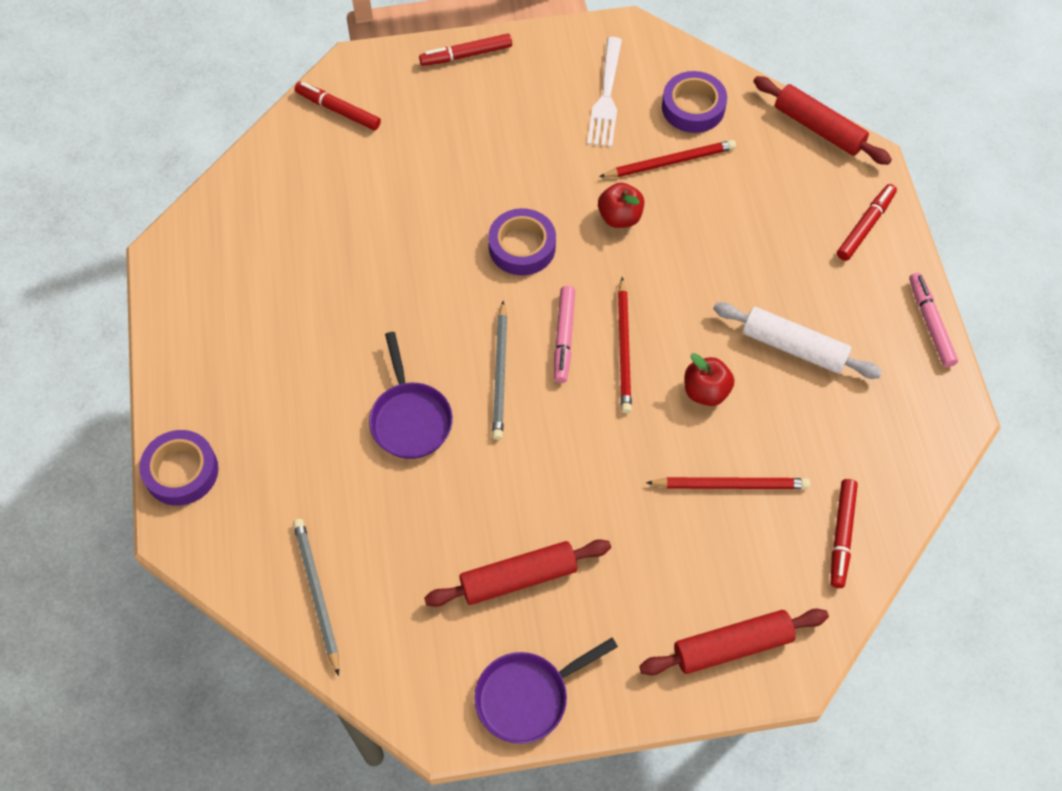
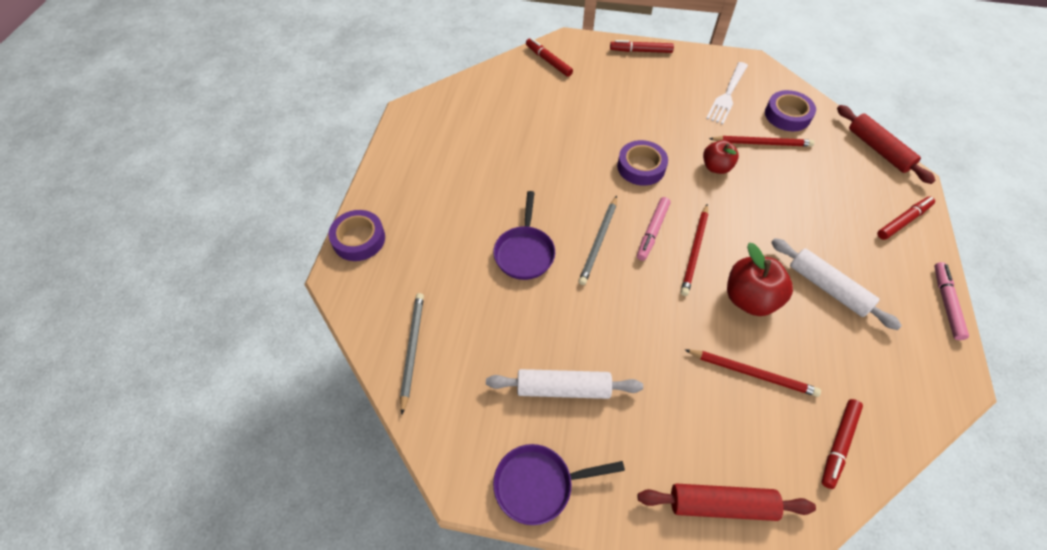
camera: 20 degrees right, 5 degrees down
(518, 578) = (563, 388): red rolling pin -> white rolling pin
(706, 391) = (749, 299): red apple -> red apple, size x1.54

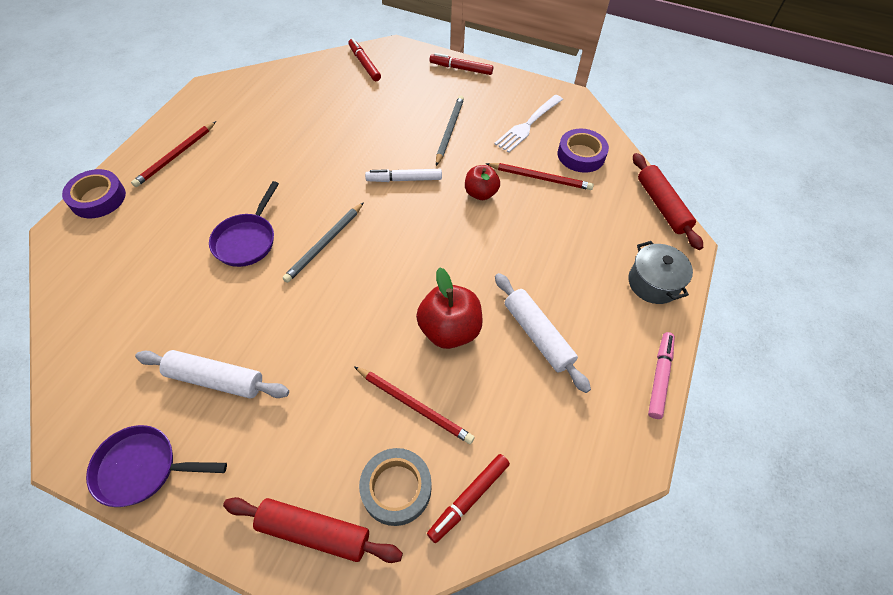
camera: 10 degrees right, 0 degrees up
(412, 350) = (92, 311): grey pencil -> grey pencil (449, 131)
(641, 167) = (404, 179): purple tape -> white marker
(652, 231) = (383, 244): pink marker -> none
(695, 251) = (417, 271): red pencil -> red pencil (176, 156)
(773, 450) = (396, 488): none -> grey tape
(903, 221) = (653, 283): red marker -> grey pot

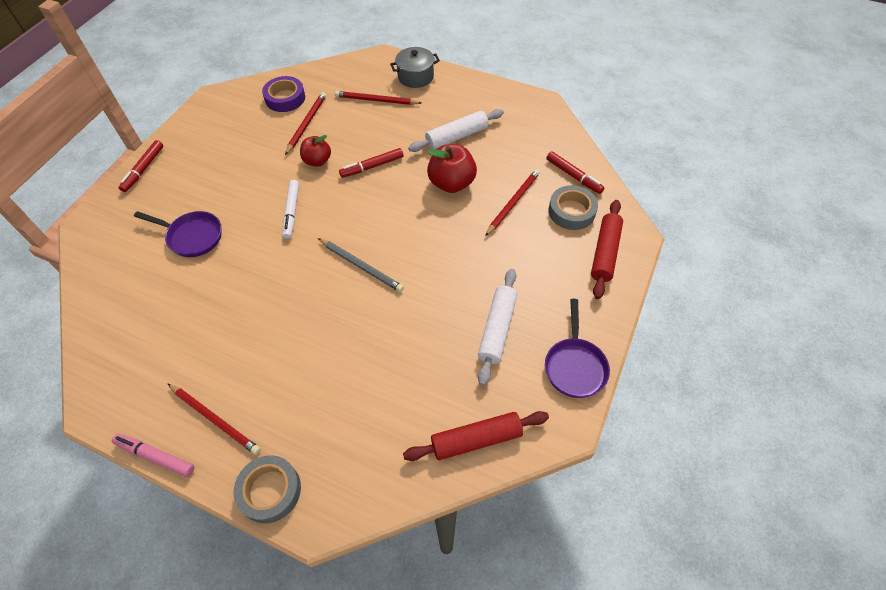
camera: 85 degrees left, 0 degrees up
(98, 198) = (270, 491): purple tape -> grey tape
(247, 240) = (350, 328): purple pan -> purple pan (192, 236)
(364, 64) = (105, 250): red marker -> red marker (372, 167)
(449, 131) = (234, 180): grey pencil -> none
(528, 124) = (240, 126): white fork -> none
(594, 241) = (376, 100): none -> red pencil
(659, 377) = (487, 84): pink marker -> pink marker (155, 456)
(662, 206) = (347, 63): red rolling pin -> red rolling pin (476, 439)

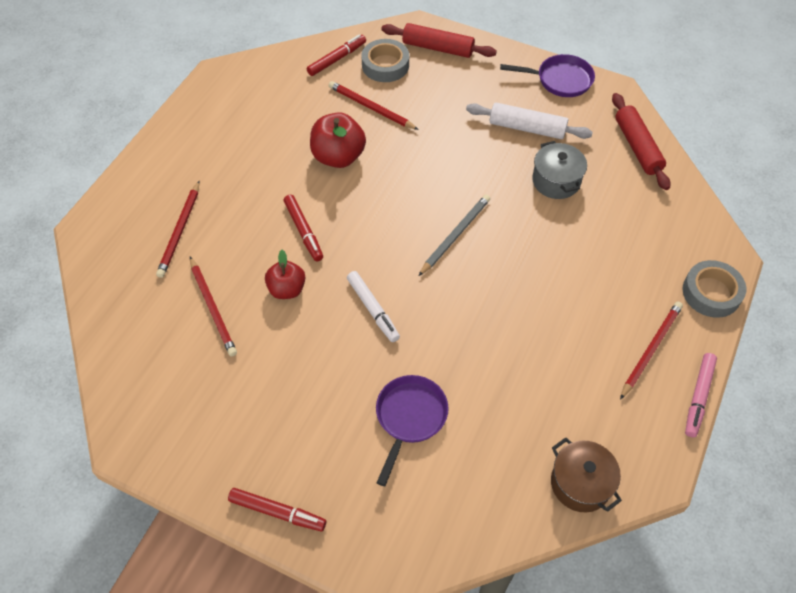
camera: 90 degrees left, 0 degrees up
(105, 348) = (580, 483): none -> brown pot
(285, 98) = (152, 340): purple tape -> none
(292, 212) = (373, 309): white marker -> white marker turned 60 degrees clockwise
(306, 124) = (213, 308): red pencil -> red pencil turned 135 degrees counterclockwise
(415, 77) = (141, 190): grey pot -> grey pot (556, 181)
(457, 136) = (263, 150): white rolling pin -> none

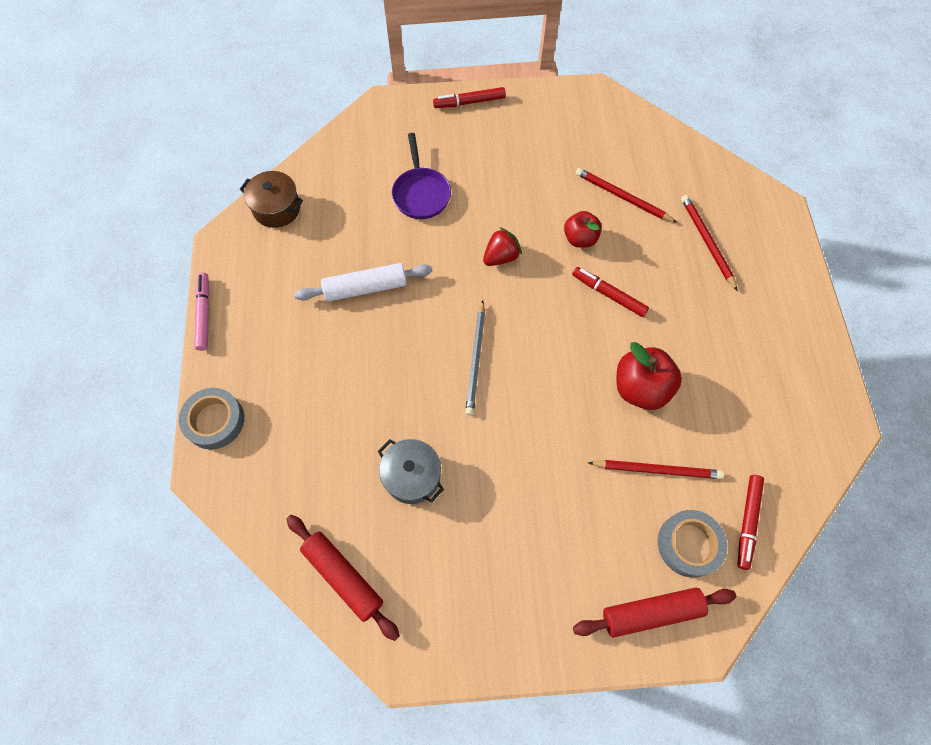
camera: 150 degrees right, 10 degrees up
(373, 309) = (501, 257): white marker -> red strawberry
(527, 128) = (477, 536): white rolling pin -> white rolling pin (365, 288)
(560, 80) = (477, 642): purple pan -> none
(650, 349) = (255, 336): red pencil -> none

